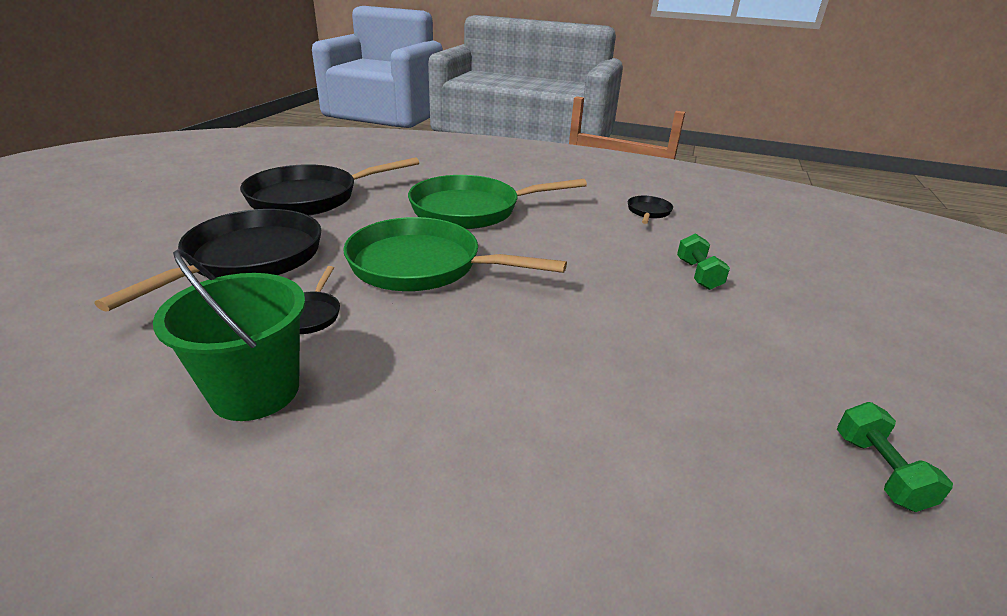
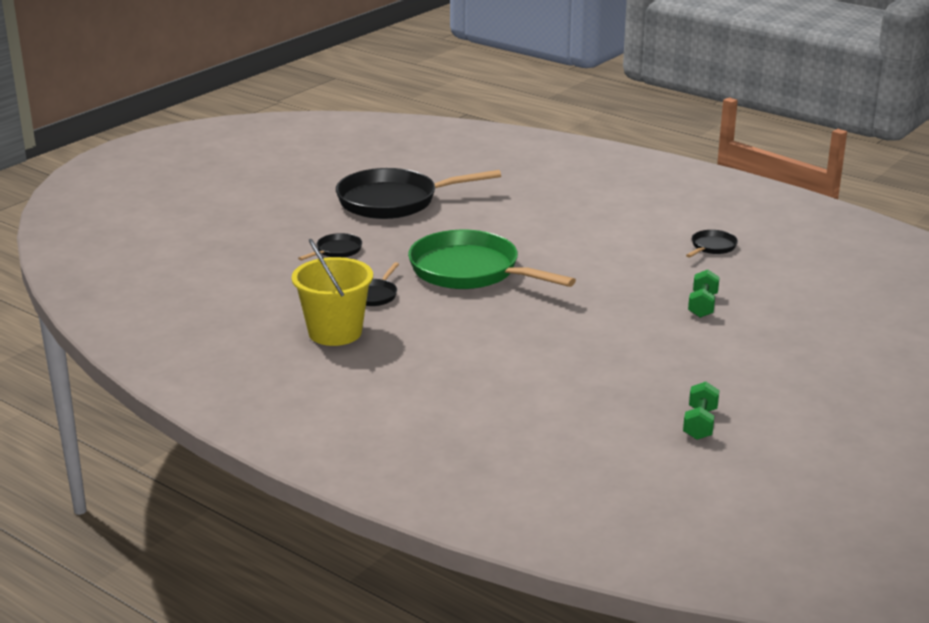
camera: 20 degrees right, 5 degrees down
(249, 259) = (337, 251): black pan -> black pan, size x0.43
(255, 391) = (335, 332): green bucket -> yellow bucket
(471, 210) = (537, 227): green pan -> none

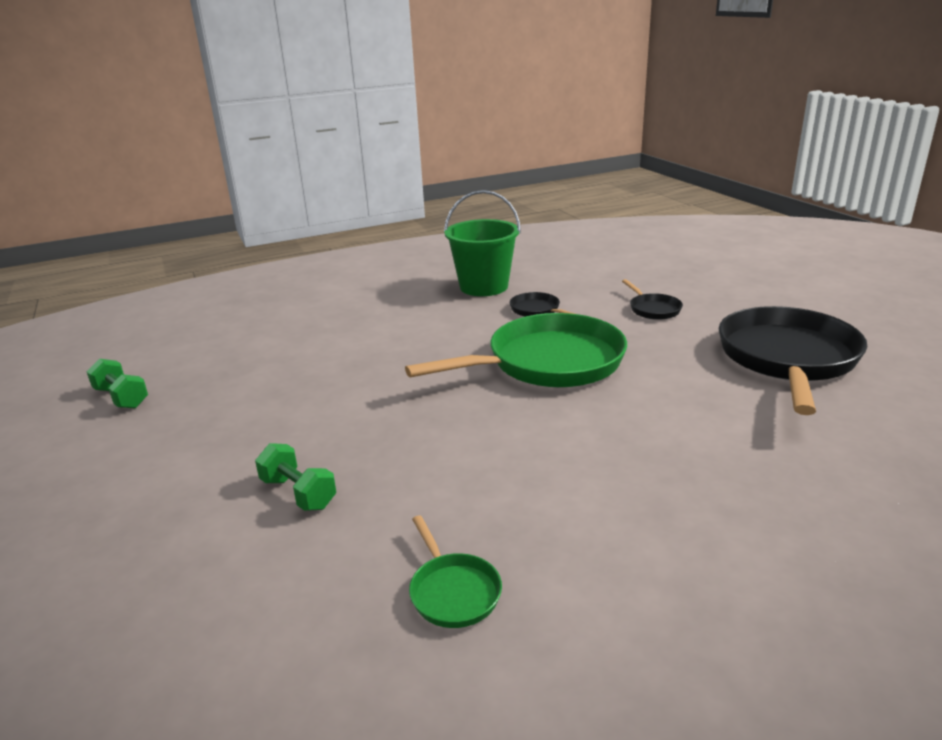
camera: 120 degrees right, 0 degrees up
(335, 332) = (484, 287): yellow bucket -> green bucket
(712, 247) = (453, 591): black pan -> green pan

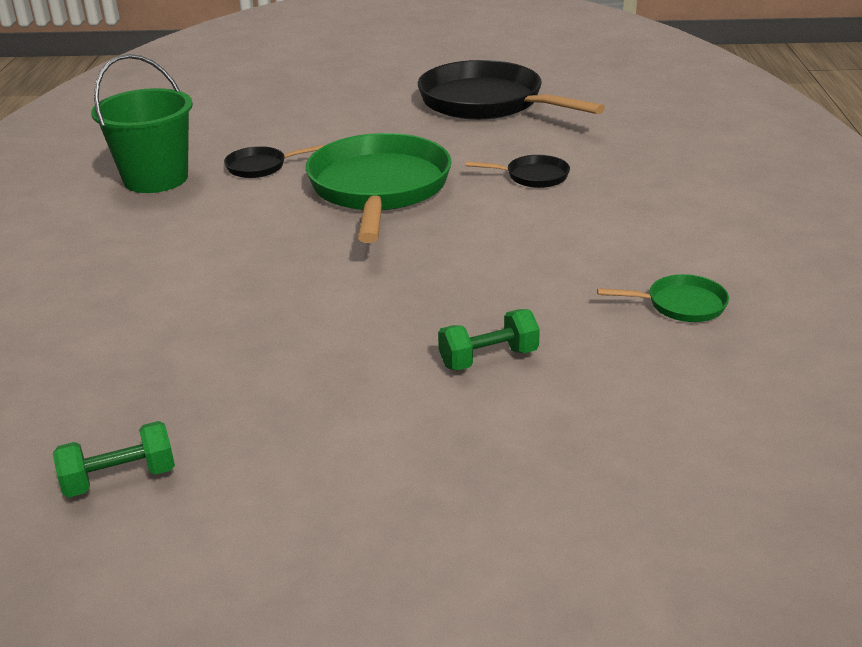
camera: 65 degrees left, 5 degrees up
(653, 309) = (336, 119): black pan -> black pan (533, 176)

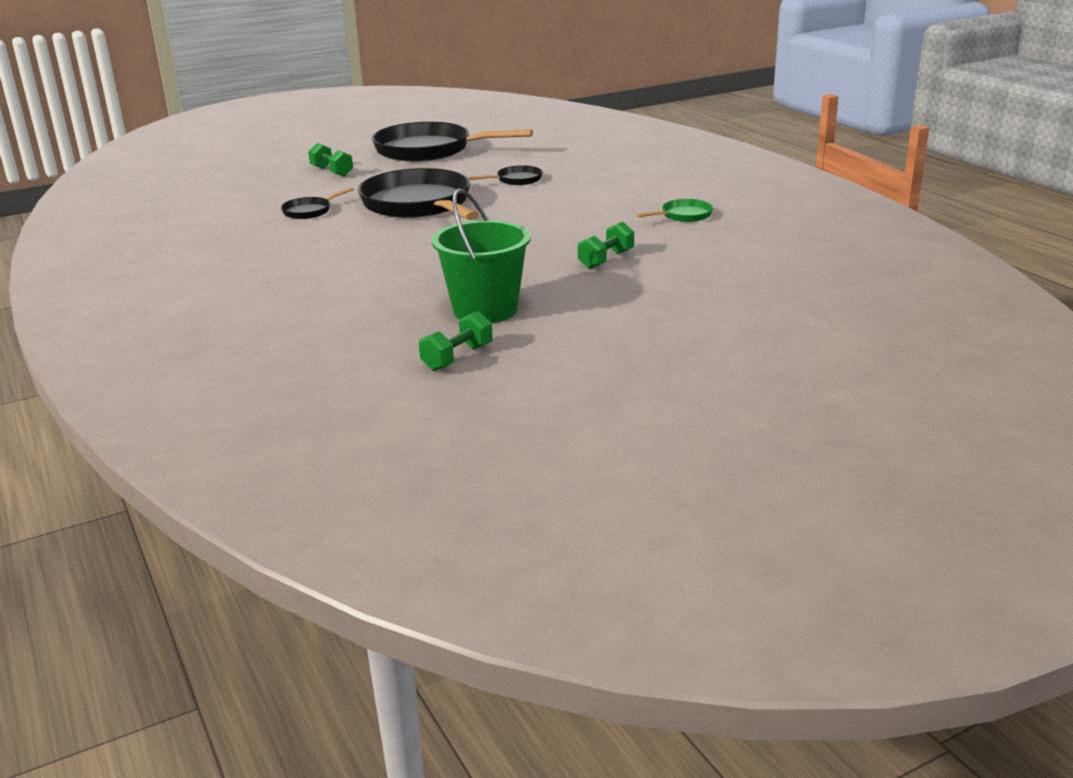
camera: 30 degrees left, 5 degrees down
(156, 179) = (234, 232): green bucket -> green bucket (485, 310)
(350, 111) = (332, 172): none -> green dumbbell
(379, 189) = (419, 205): green pan -> black pan

